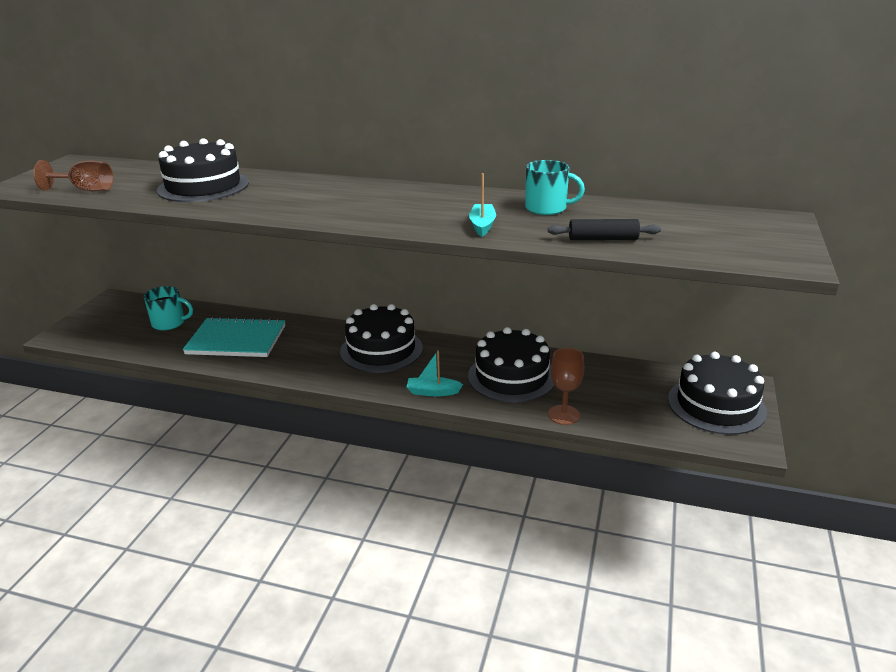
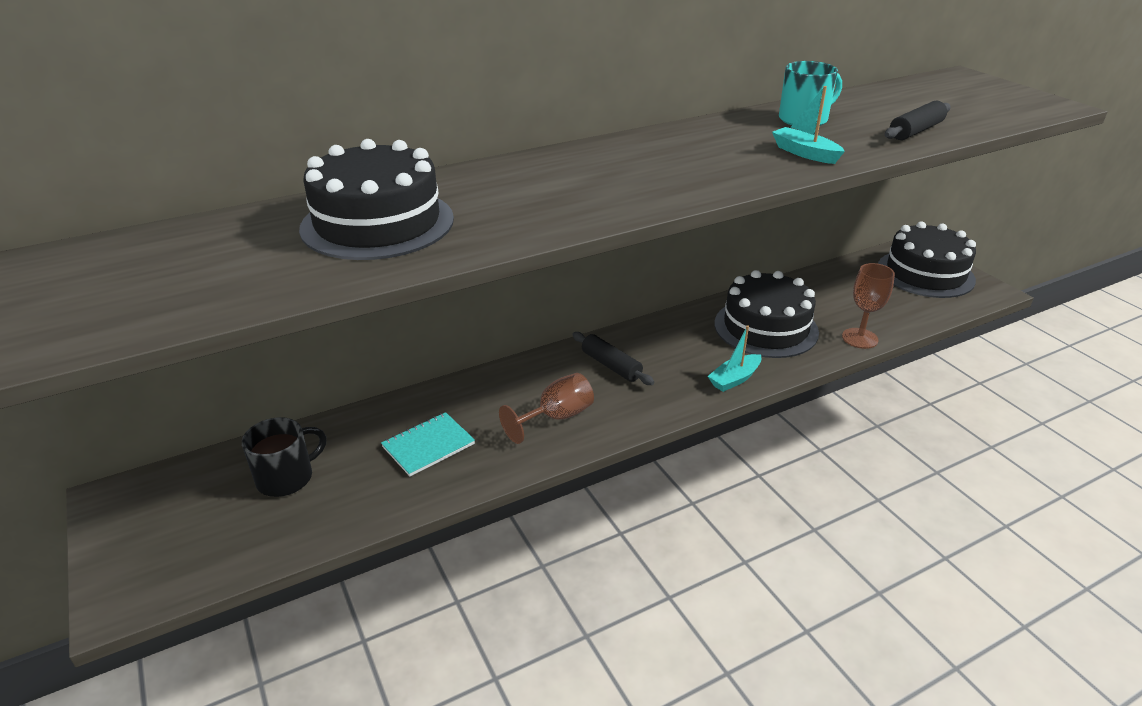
camera: 45 degrees left, 5 degrees up
(86, 190) = (184, 299): brown goblet -> brown goblet (556, 417)
(169, 323) = (286, 478): turquoise mug -> black mug
(236, 340) = (428, 445): turquoise notebook -> turquoise notebook, size x0.58
(381, 350) = (611, 365): black cake -> black rolling pin

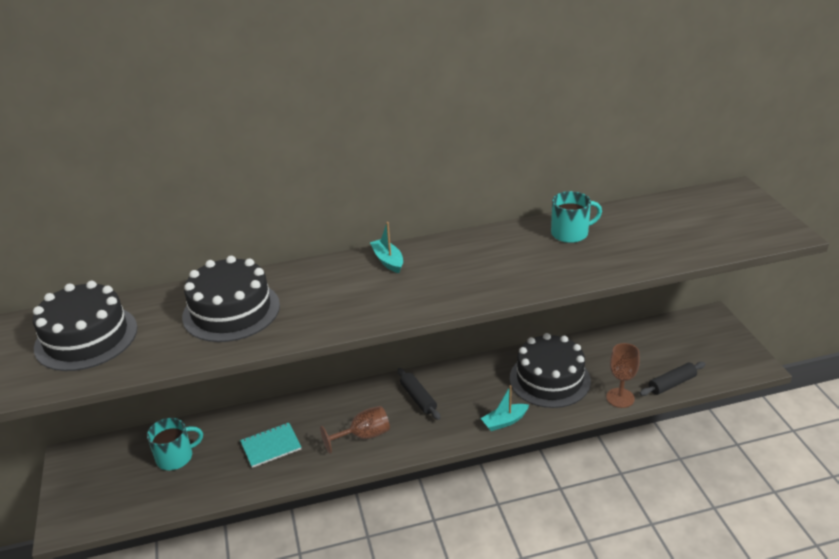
camera: 15 degrees right, 0 degrees up
(286, 478) = (175, 457): black mug -> turquoise mug
(805, 153) = (547, 271): turquoise boat -> turquoise boat (388, 261)
(916, 131) = (649, 254): black rolling pin -> black rolling pin (672, 384)
(925, 273) = (709, 342): black cake -> black cake (86, 337)

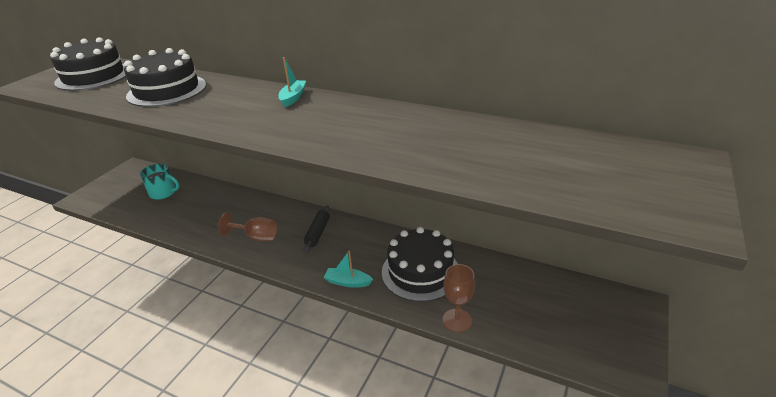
camera: 40 degrees right, 0 degrees up
(271, 446) = (207, 213): turquoise notebook -> none
(570, 233) = (451, 130): turquoise mug -> none
(672, 384) = (519, 338): black rolling pin -> none

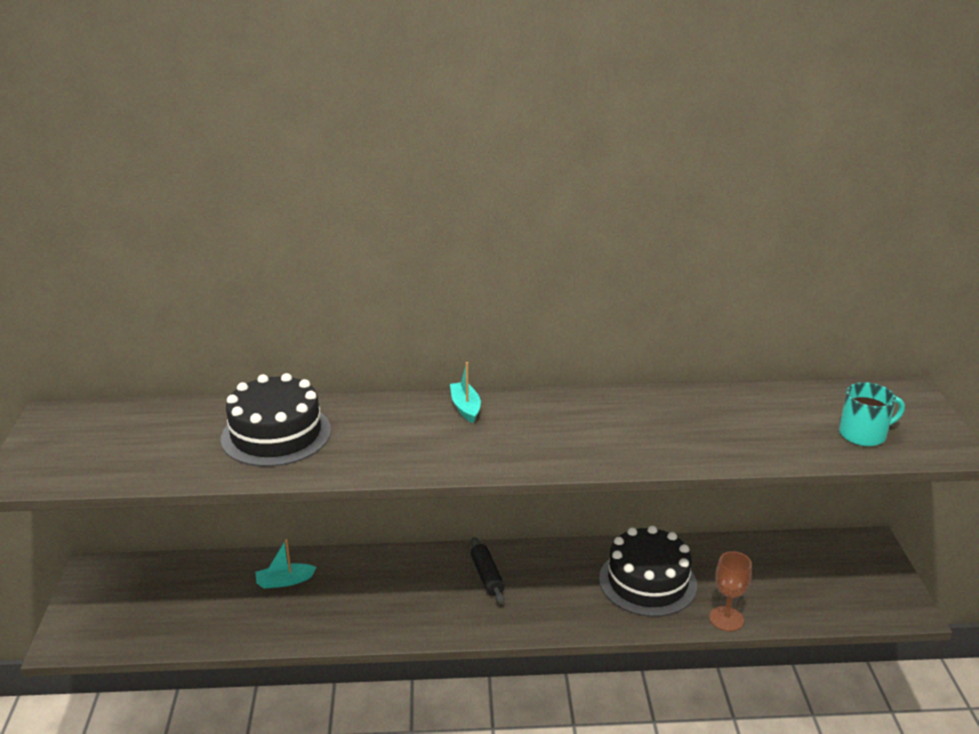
camera: 30 degrees left, 5 degrees down
(94, 76) = (117, 438): black cake -> none
(163, 193) = (200, 592): turquoise mug -> turquoise mug (863, 434)
(256, 237) = (412, 607): brown goblet -> none
(347, 282) = (579, 621): turquoise boat -> turquoise boat (284, 581)

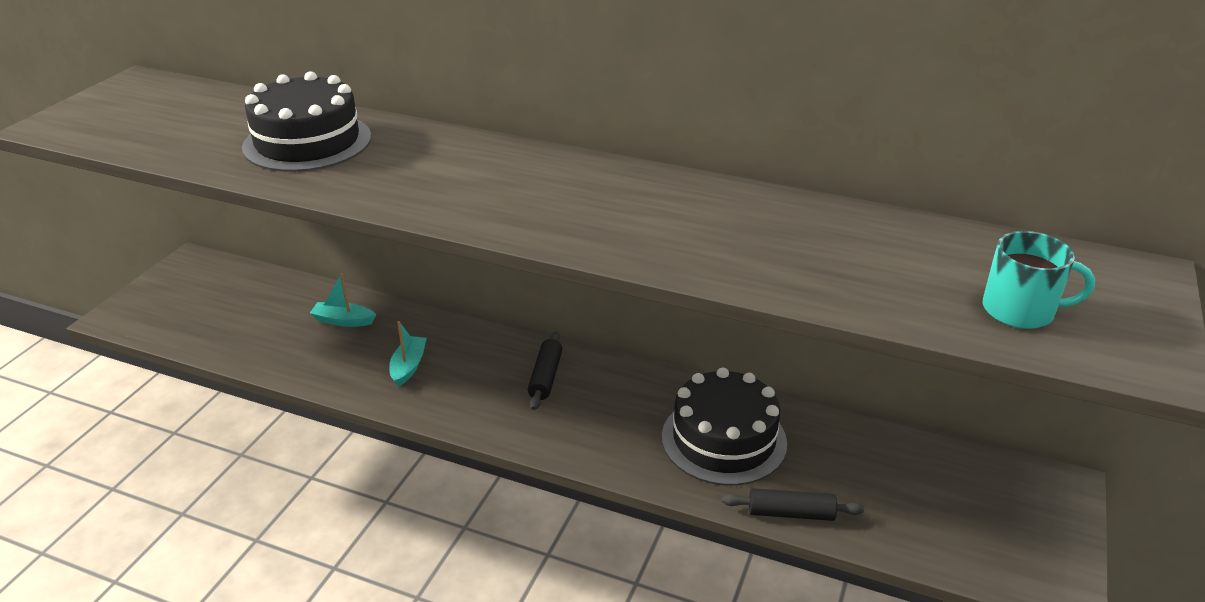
camera: 25 degrees right, 5 degrees up
(465, 407) = (525, 160): turquoise boat -> turquoise boat (408, 366)
(726, 619) = (791, 513): brown goblet -> black rolling pin

